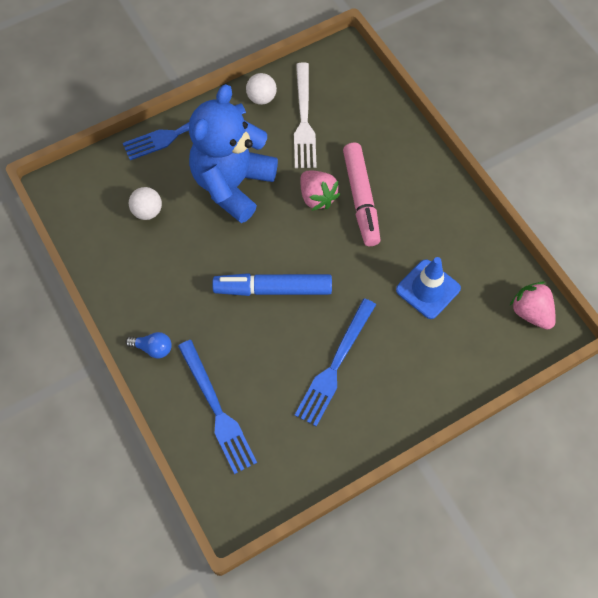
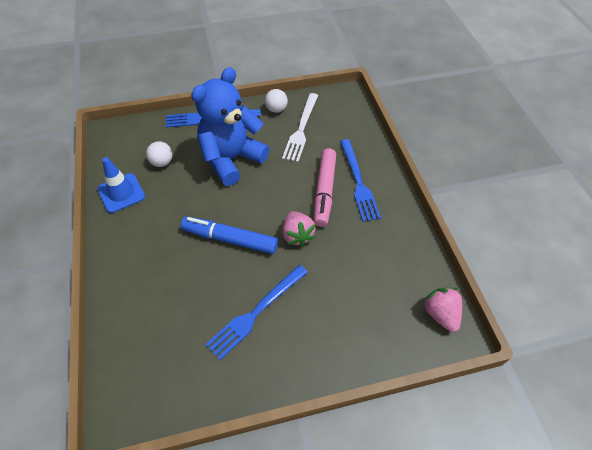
camera: 15 degrees right, 10 degrees down
(153, 348) = (118, 259): blue light bulb -> none
(216, 409) = (144, 321): blue fork -> blue fork (358, 182)
(317, 197) = (291, 182): pink strawberry -> pink strawberry (297, 235)
(428, 289) = (355, 271): blue traffic cone -> blue traffic cone (121, 193)

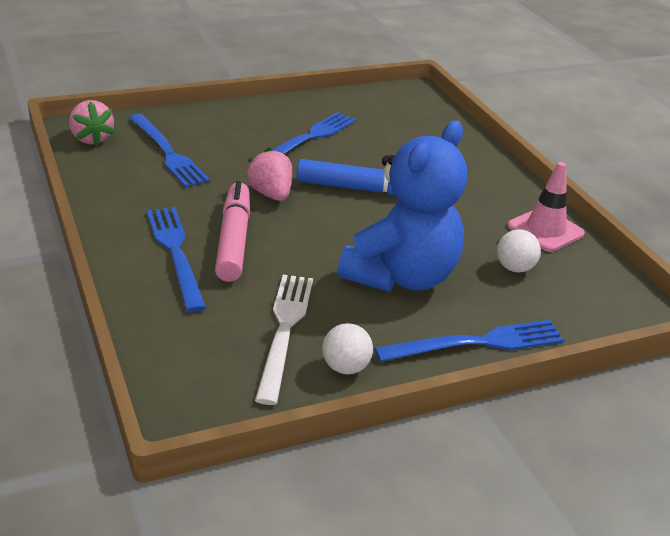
camera: 170 degrees right, 20 degrees down
(121, 193) = (545, 230): blue traffic cone -> pink traffic cone
(375, 291) = (167, 152): none -> blue fork

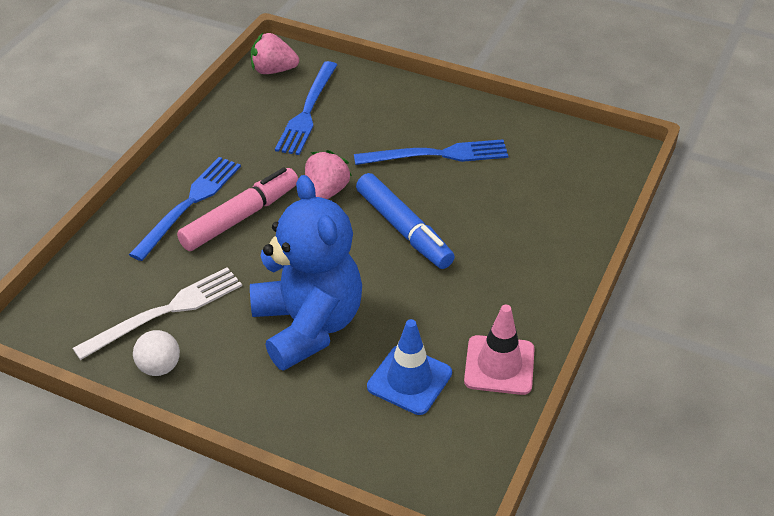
camera: 50 degrees right, 10 degrees up
(91, 139) = (273, 70): pink strawberry -> pink strawberry turned 75 degrees clockwise
(401, 276) = (308, 325): blue teddy bear -> blue teddy bear turned 105 degrees counterclockwise
(477, 343) = (273, 417): blue fork -> none
(514, 268) = (409, 380): white ball -> blue traffic cone

